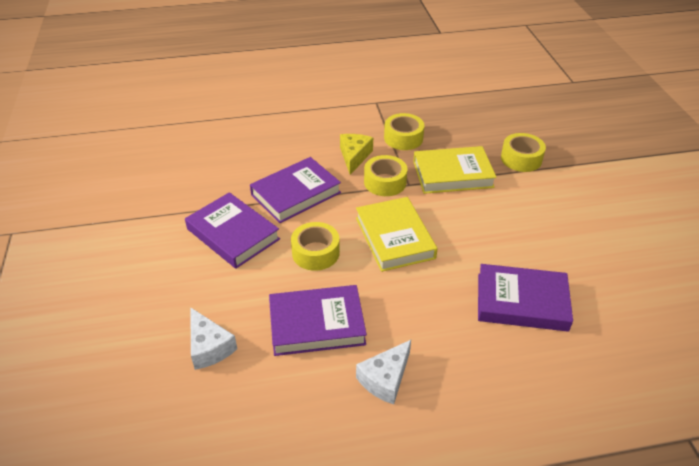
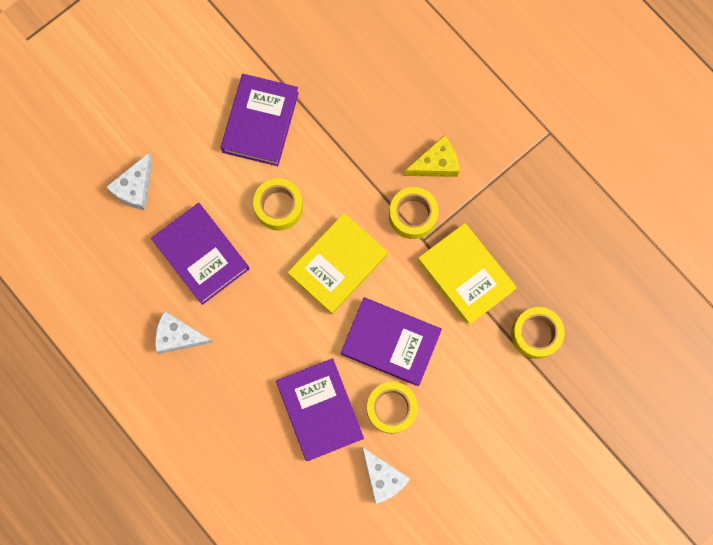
camera: 60 degrees right, 35 degrees up
(296, 194) = (345, 142): purple book -> purple book (390, 342)
(403, 138) = (498, 196): yellow tape -> yellow tape (391, 408)
(606, 285) = (383, 477): none -> white cheese

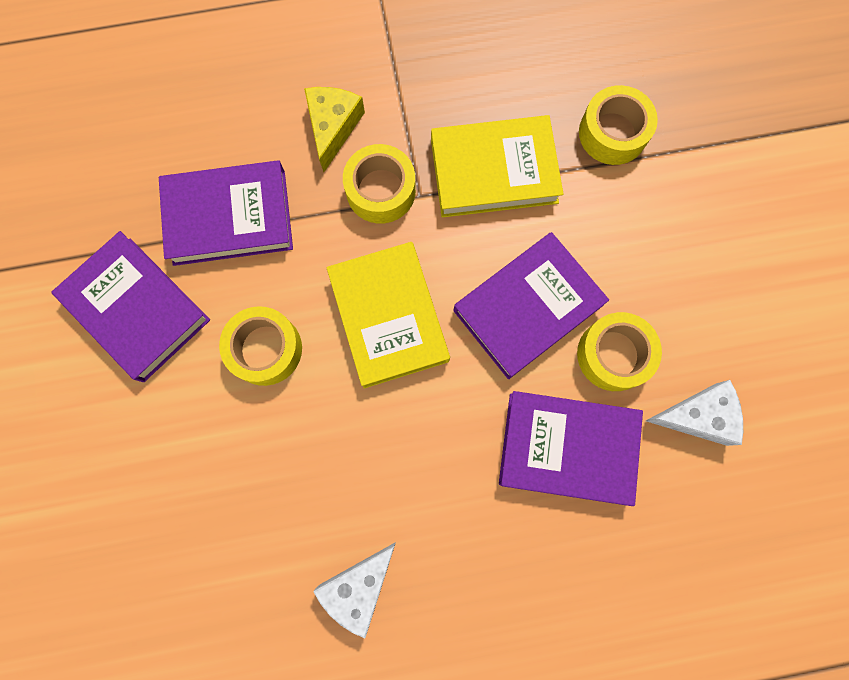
camera: 60 degrees left, 0 degrees up
(135, 188) = (113, 531): white cheese -> none
(201, 255) = (265, 490): purple book -> purple book (229, 217)

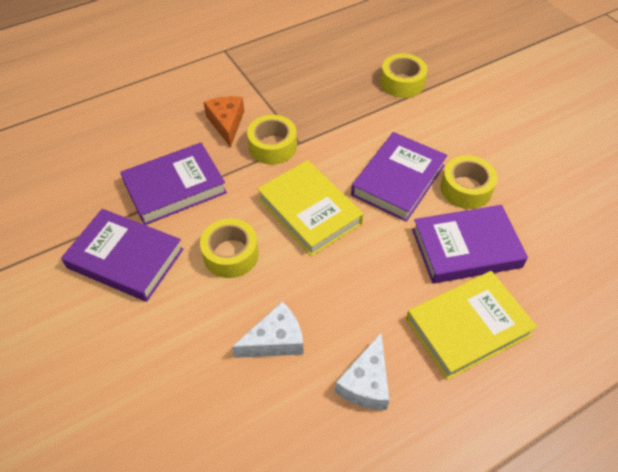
camera: 20 degrees left, 25 degrees down
(333, 127) = (226, 123): yellow cheese -> orange cheese
(494, 171) = (340, 118): yellow book -> yellow book (468, 327)
(698, 416) = (537, 205): white cheese -> white cheese (275, 340)

